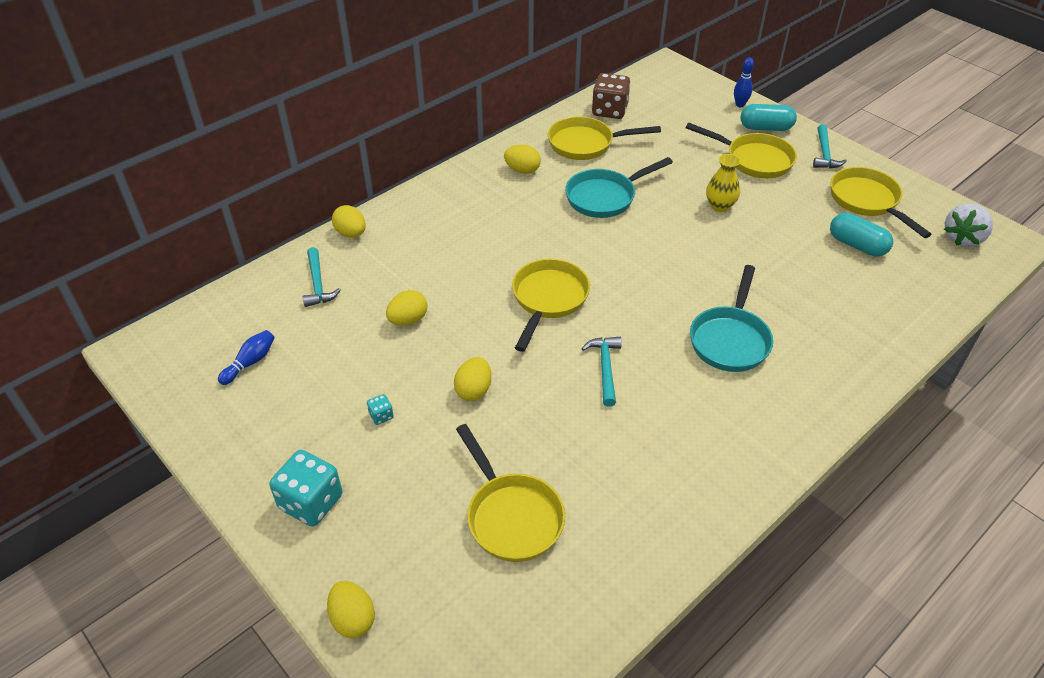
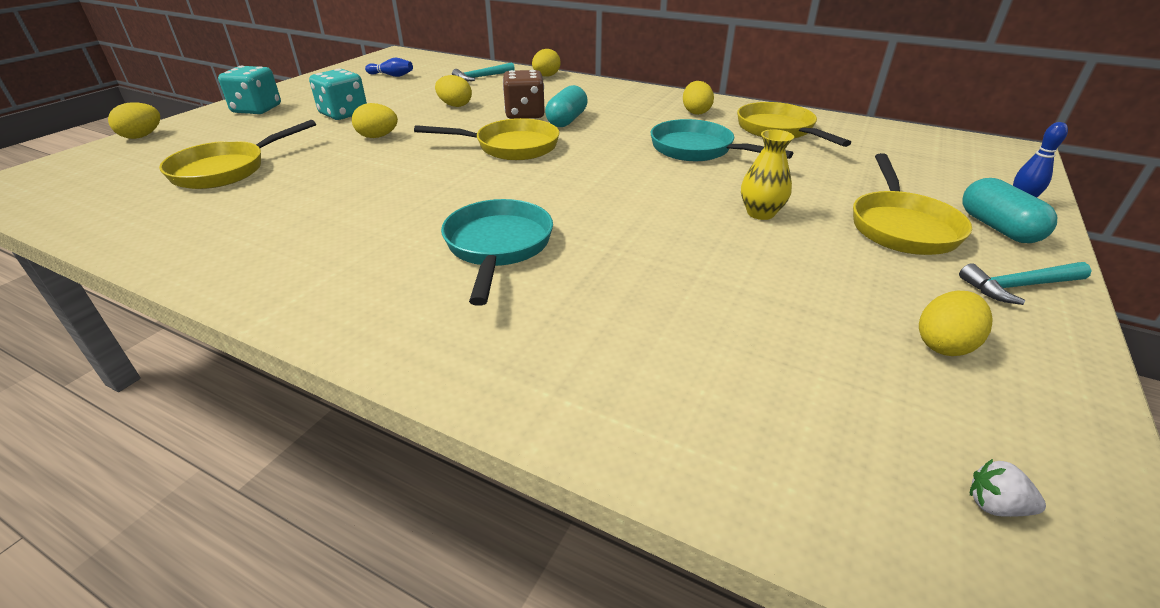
camera: 70 degrees right, 10 degrees down
(381, 416) = (343, 114): turquoise dice -> turquoise dice, size x2.24
(605, 368) = (421, 183): turquoise hammer -> none
(609, 111) = (859, 133): brown dice -> brown dice (524, 114)
(730, 339) = (498, 247): turquoise pan -> turquoise pan turned 90 degrees clockwise
(857, 245) = (799, 341): turquoise capsule -> turquoise capsule (567, 120)
(867, 201) = (944, 344): yellow pan -> yellow egg
(962, 238) = (995, 506): white strawberry -> white strawberry, size x0.49

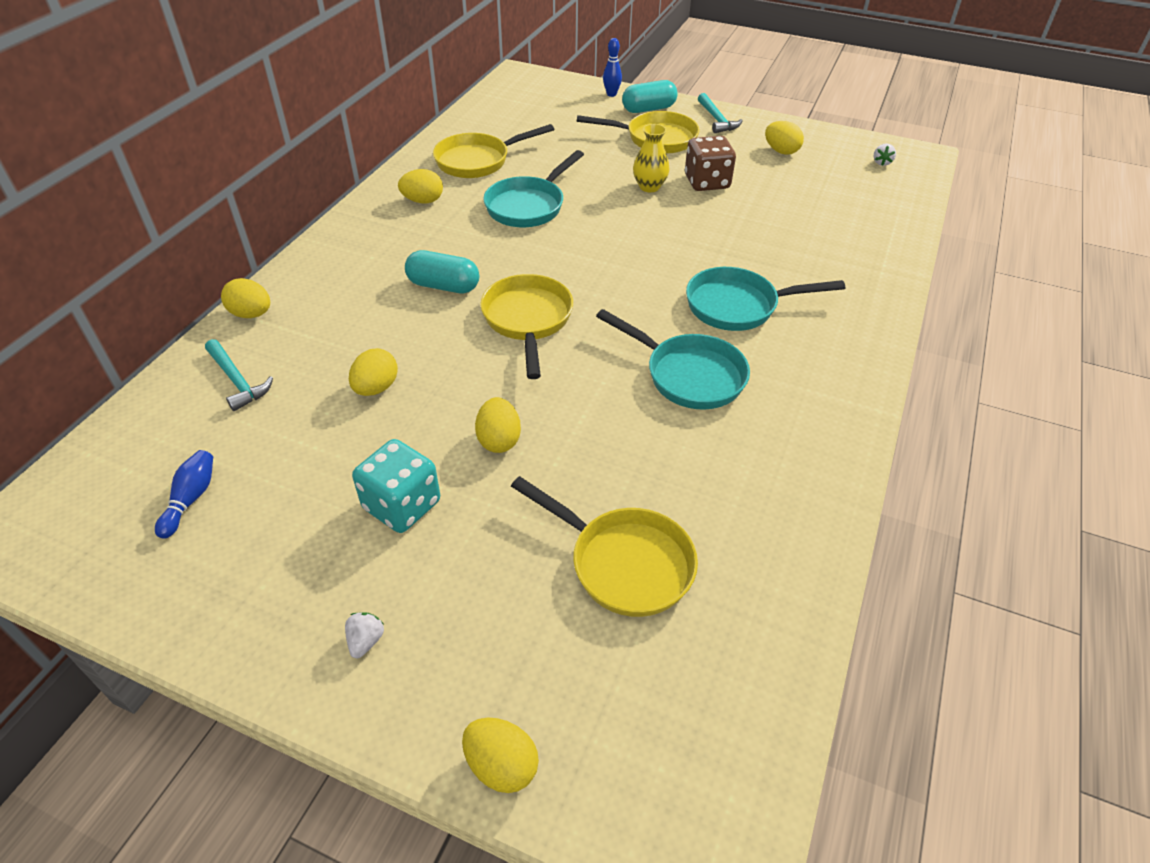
camera: 95 degrees left, 10 degrees up
(257, 109) = (366, 641): turquoise dice -> white strawberry
(400, 208) = (688, 375): none -> turquoise pan
(524, 114) = (419, 320): brown dice -> brown dice (707, 182)

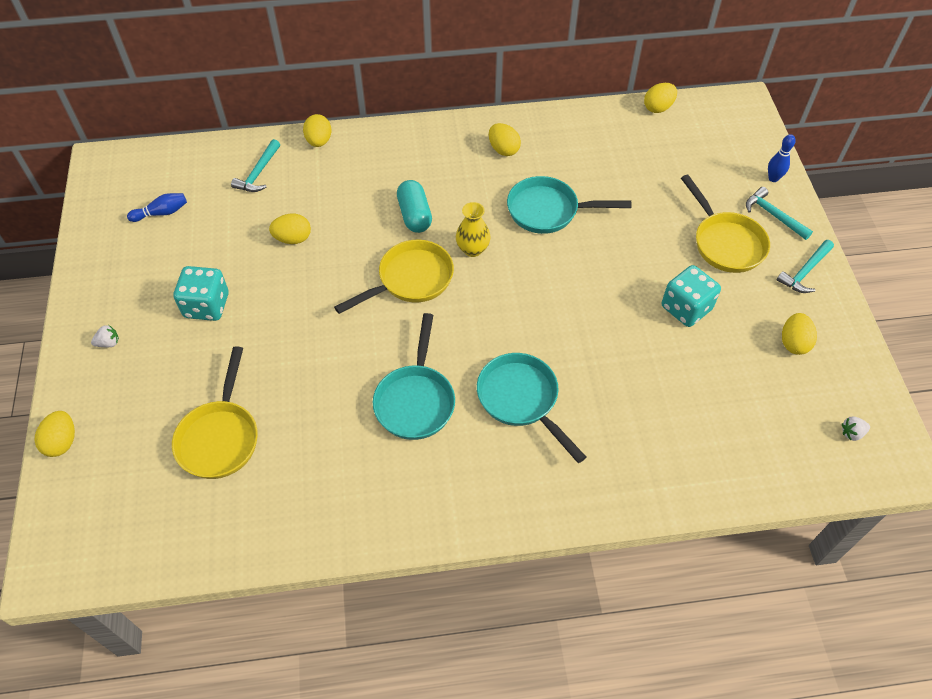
camera: 60 degrees right, 10 degrees up
(478, 161) = (583, 150): yellow pan -> none
(499, 440) = (285, 324): yellow egg -> yellow egg (658, 108)
(648, 109) = (773, 215): turquoise capsule -> turquoise hammer
(649, 187) = (642, 272): yellow vase -> yellow vase (472, 249)
(707, 182) = (686, 308): brown dice -> turquoise dice

